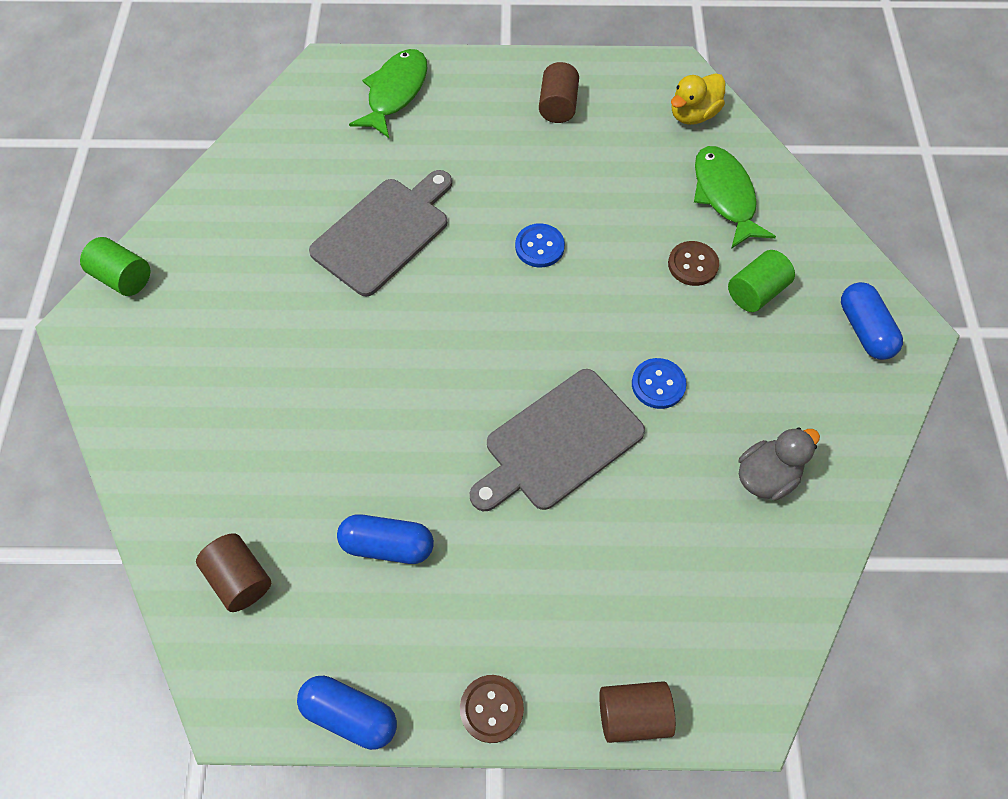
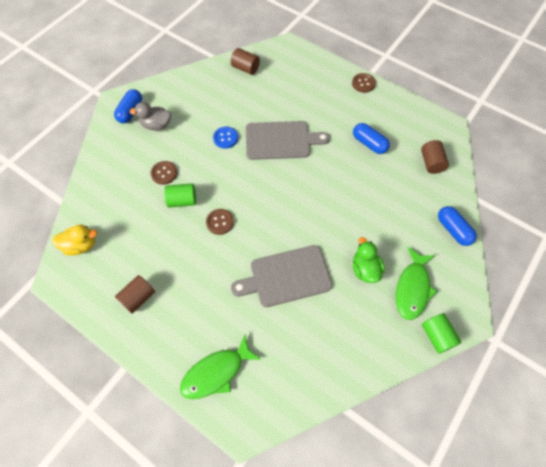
camera: 145 degrees left, 0 degrees up
(272, 307) = (365, 269): none -> green duck
(350, 714) = (410, 105): blue capsule -> blue capsule (453, 230)
(539, 247) = (220, 222): blue button -> brown button
(633, 714) = (321, 61): brown cylinder -> brown cylinder (245, 68)
(725, 196) = (116, 194): green fish -> green fish (412, 288)
(755, 292) = (152, 148): green cylinder -> green cylinder (182, 201)
(766, 476) = (219, 91): grey duck -> grey duck (156, 125)

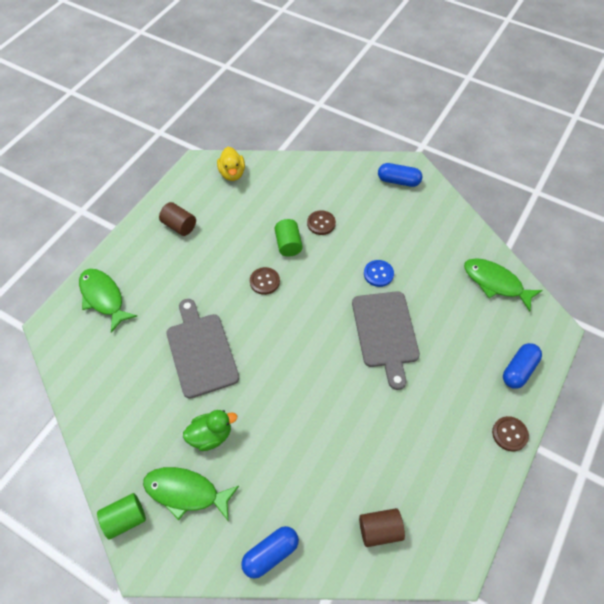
camera: 85 degrees right, 5 degrees down
(156, 125) = (384, 206): grey duck -> none
(245, 68) = (496, 283): brown cylinder -> green fish
(369, 144) = (399, 442): blue capsule -> blue capsule (518, 370)

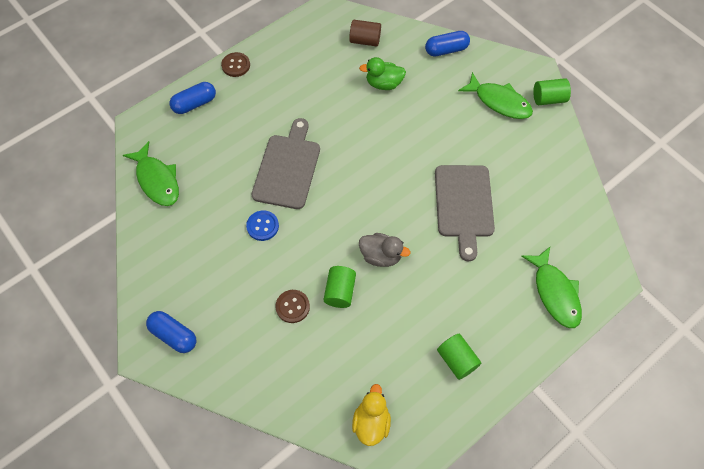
camera: 160 degrees left, 5 degrees up
(179, 226) = (457, 360): brown cylinder -> green cylinder
(211, 435) = (471, 134): green duck -> green duck (383, 84)
(264, 281) = (381, 256): brown button -> grey duck

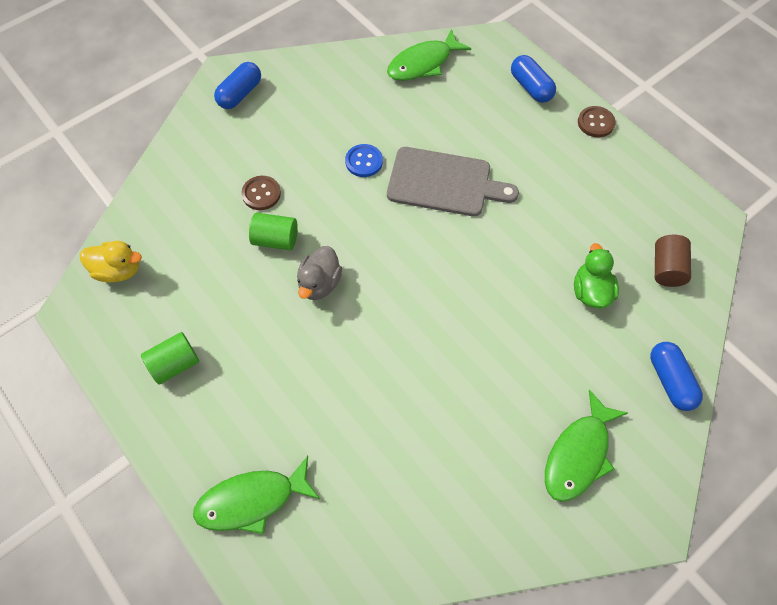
camera: 90 degrees right, 0 degrees up
(464, 205) = (393, 387): grey cutting board -> none
(548, 99) = (594, 537): green cylinder -> none

